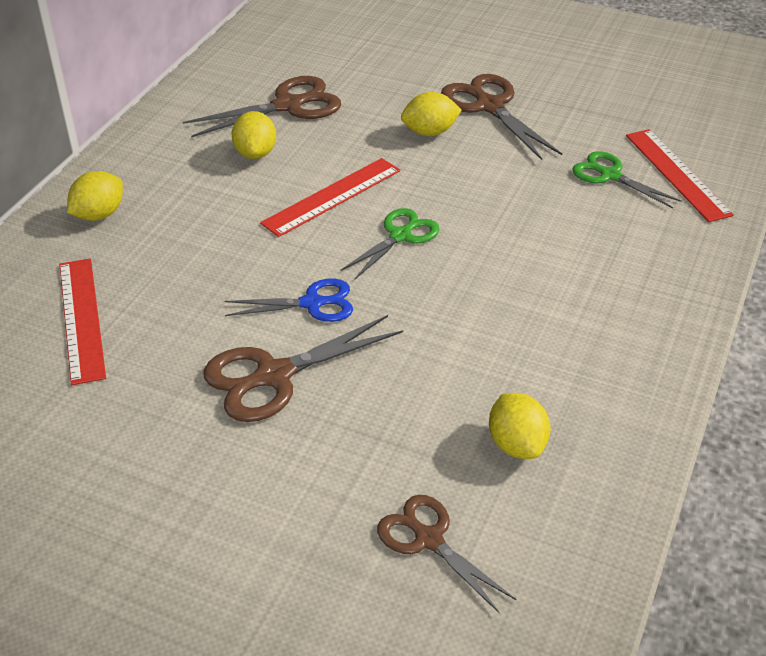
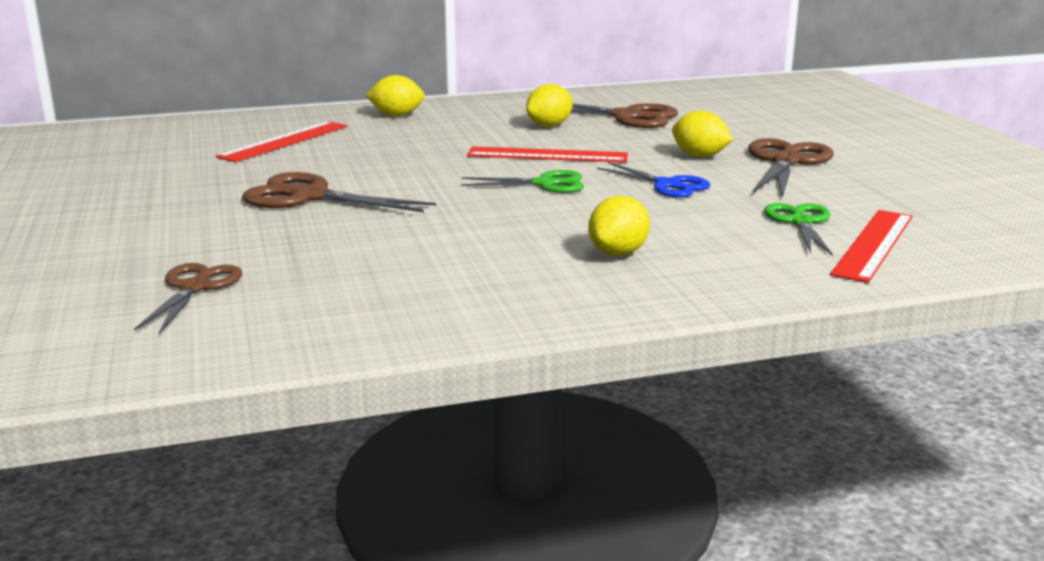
camera: 50 degrees right, 20 degrees down
(312, 303) = (410, 184): blue scissors -> blue scissors (667, 185)
(516, 444) = (354, 286): yellow lemon -> yellow lemon (618, 253)

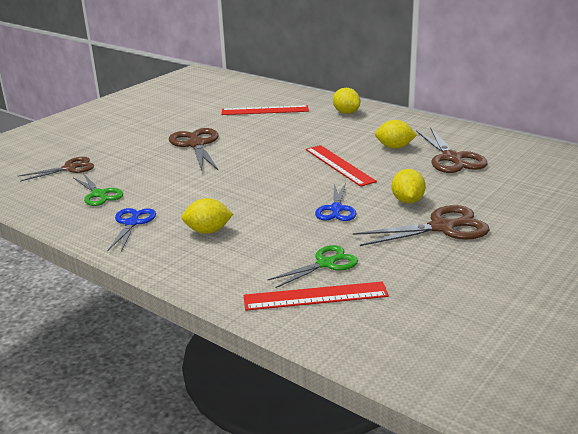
camera: 55 degrees right, 5 degrees up
(509, 288) = (132, 223): none -> blue scissors
(544, 184) = (289, 181): green scissors -> green scissors (99, 194)

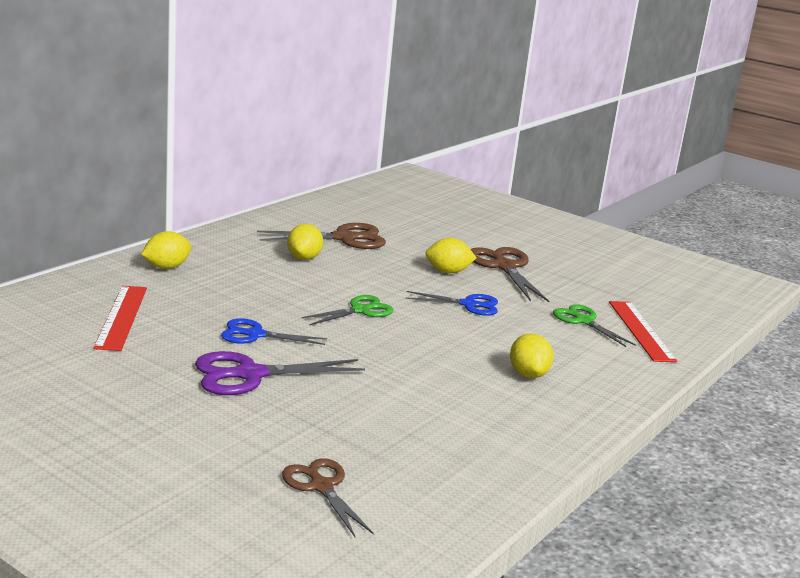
camera: 95 degrees left, 5 degrees down
(99, 194) = (427, 452): green scissors -> green scissors (360, 310)
(132, 223) = (514, 423): blue scissors -> blue scissors (255, 335)
(196, 145) = (250, 375): brown scissors -> purple scissors
(339, 165) = (350, 291): red ruler -> none

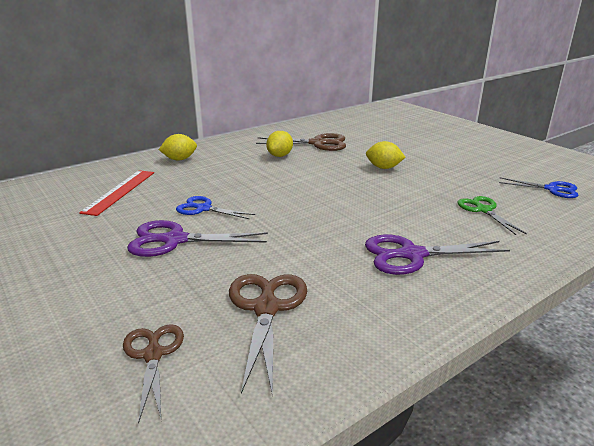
camera: 20 degrees right, 5 degrees up
(360, 310) = (297, 194): green scissors -> none
(468, 305) = (387, 193): blue scissors -> blue scissors (551, 189)
(504, 267) = (431, 165): brown scissors -> brown scissors (266, 308)
(528, 374) = (412, 255): yellow lemon -> purple scissors
(641, 330) = (535, 221): red ruler -> none

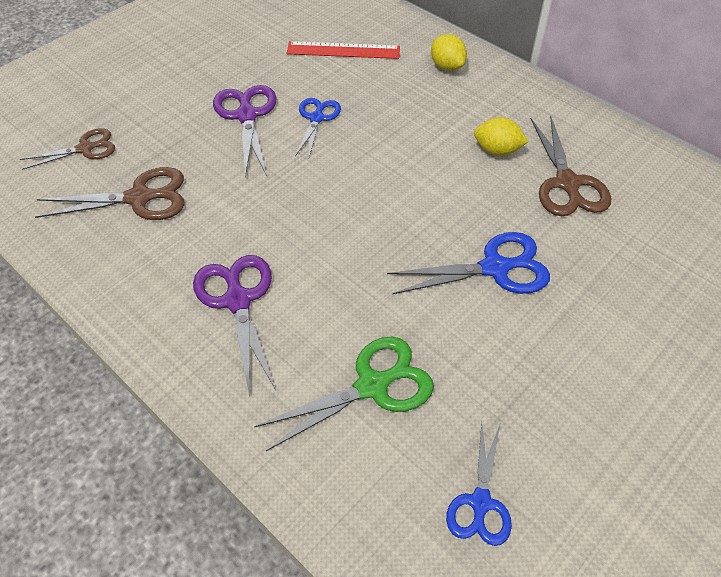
camera: 80 degrees right, 25 degrees up
(383, 168) = (494, 268): yellow lemon -> blue scissors
(483, 210) = (372, 386): green scissors -> green scissors, size x1.51

